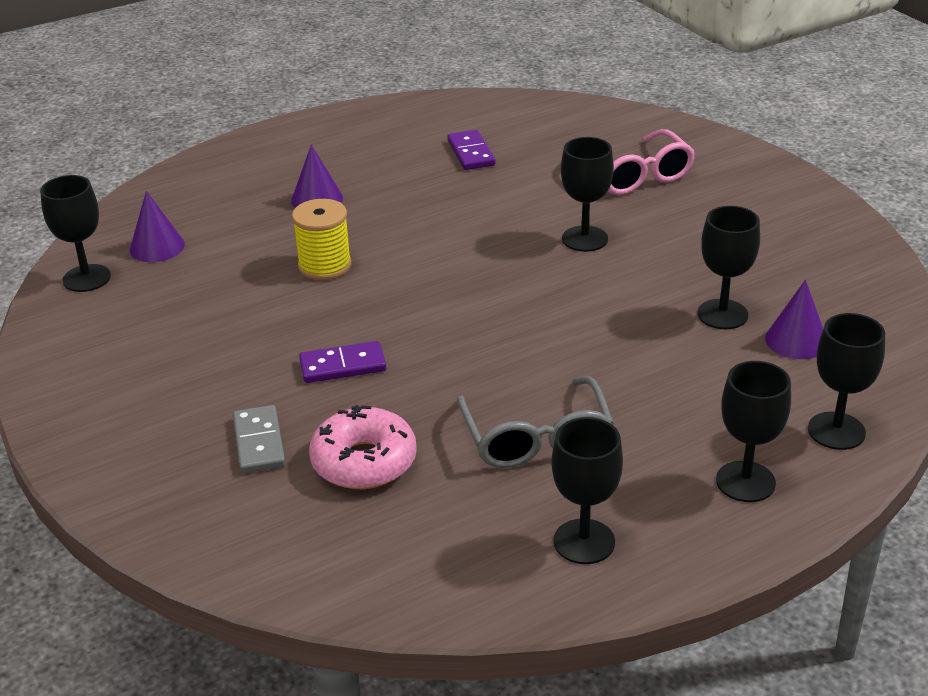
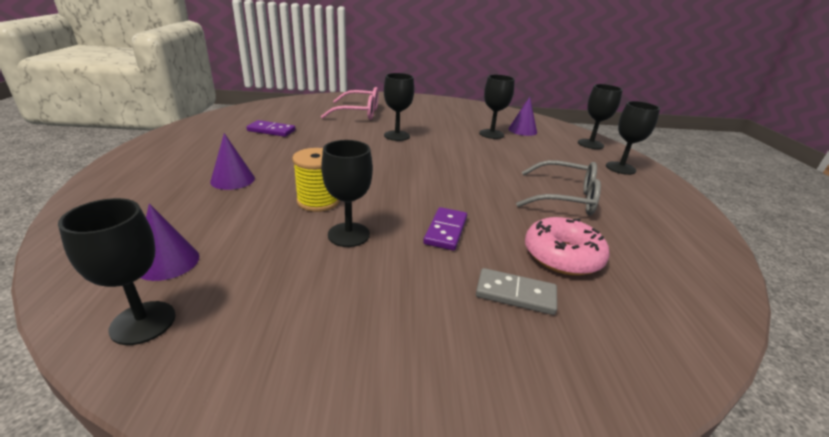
camera: 65 degrees left, 5 degrees down
(584, 541) = (661, 214): black goblet -> black goblet (348, 234)

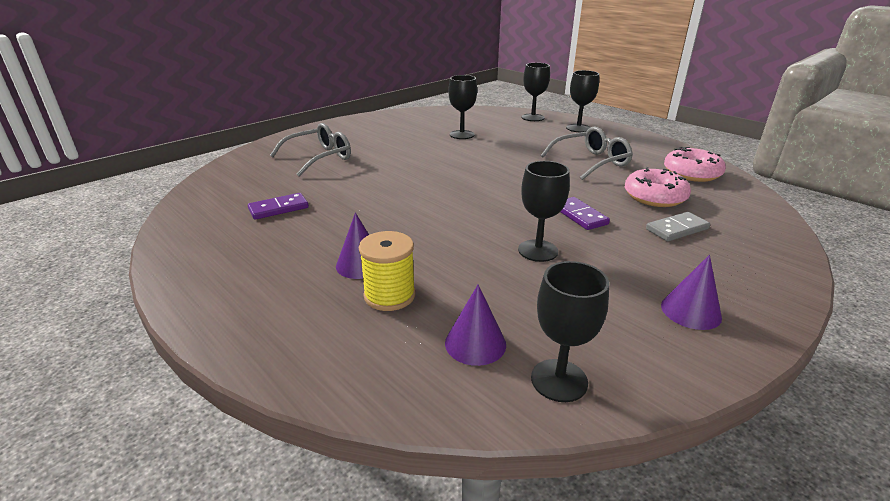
camera: 40 degrees left, 0 degrees up
(318, 201) = (467, 242): yellow spool -> yellow spool (389, 295)
(358, 113) = (318, 158): pink glasses -> grey glasses
(397, 136) = (400, 165): black goblet -> none
(522, 130) = (474, 123): purple cone -> purple cone (691, 311)
(668, 260) = (691, 173): none -> pink donut

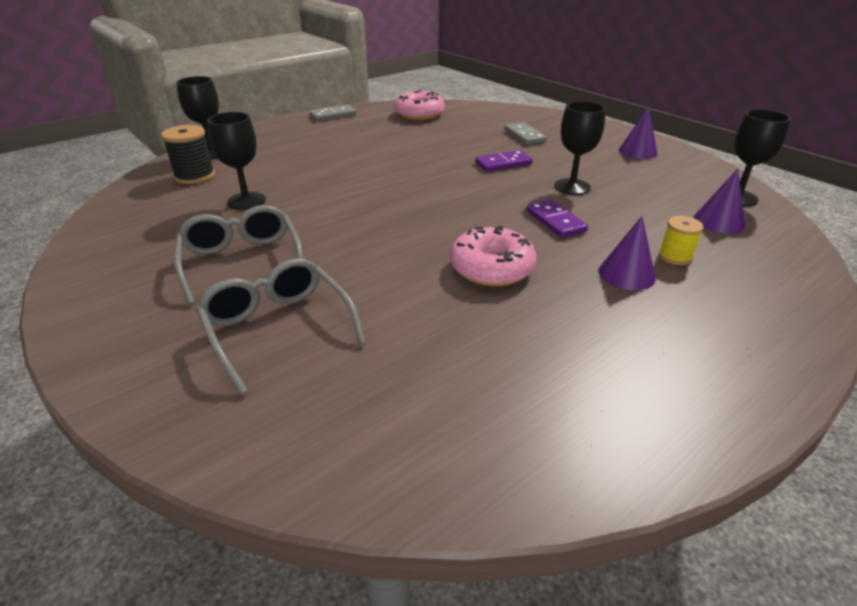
camera: 85 degrees left, 5 degrees up
(279, 208) = (490, 353): purple domino -> purple domino (555, 221)
(389, 295) = (675, 257): yellow spool -> yellow spool, size x0.64
(493, 119) = (195, 176): none -> black spool
(578, 128) = (273, 136): black goblet -> none
(590, 162) = (379, 144): grey glasses -> grey glasses (242, 262)
(647, 141) = (333, 115): none -> grey domino
(654, 197) = (466, 133): pink donut -> pink donut (491, 268)

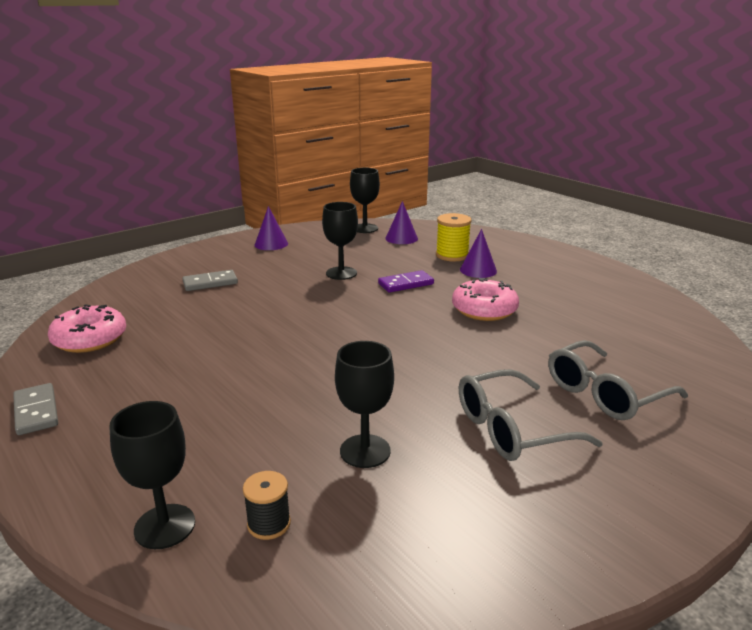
camera: 90 degrees left, 10 degrees down
(195, 176) = (269, 524): black spool -> black spool, size x0.64
(503, 164) = (283, 296): purple domino -> none
(675, 257) = (452, 255): yellow spool -> yellow spool, size x1.55

